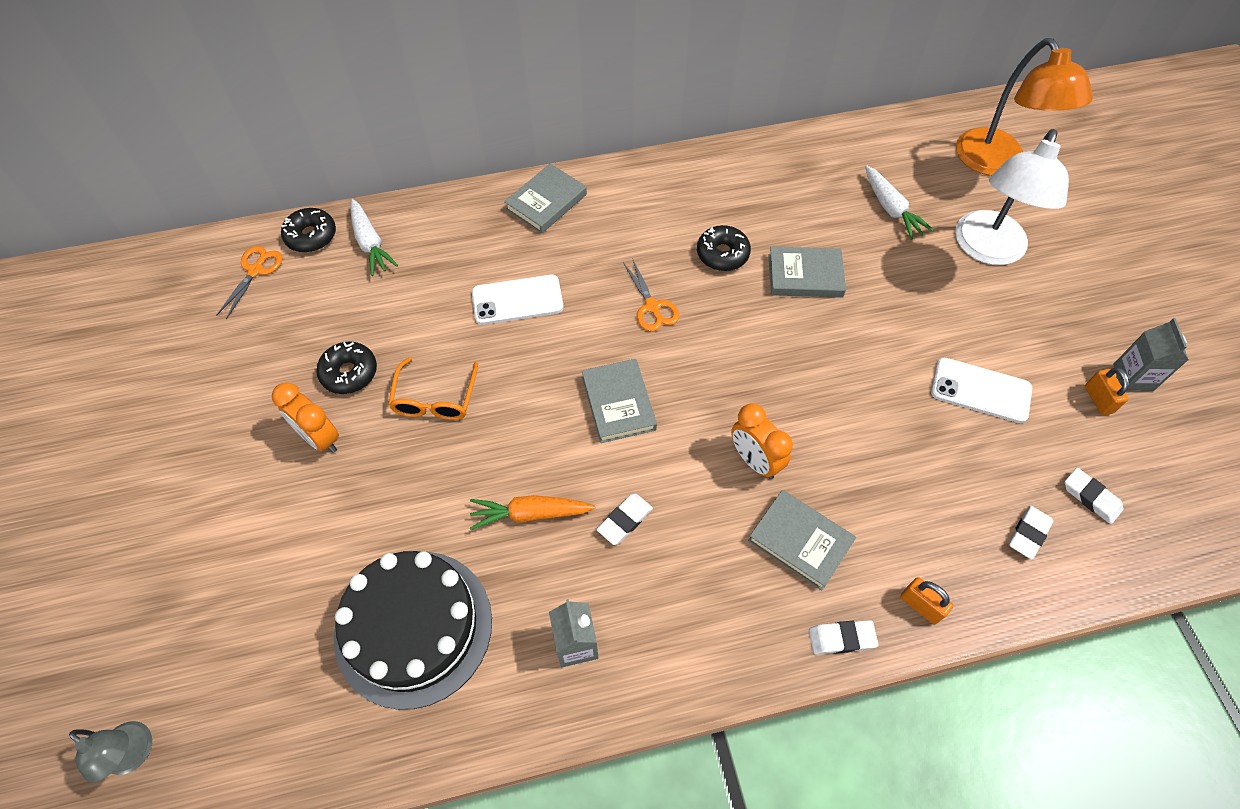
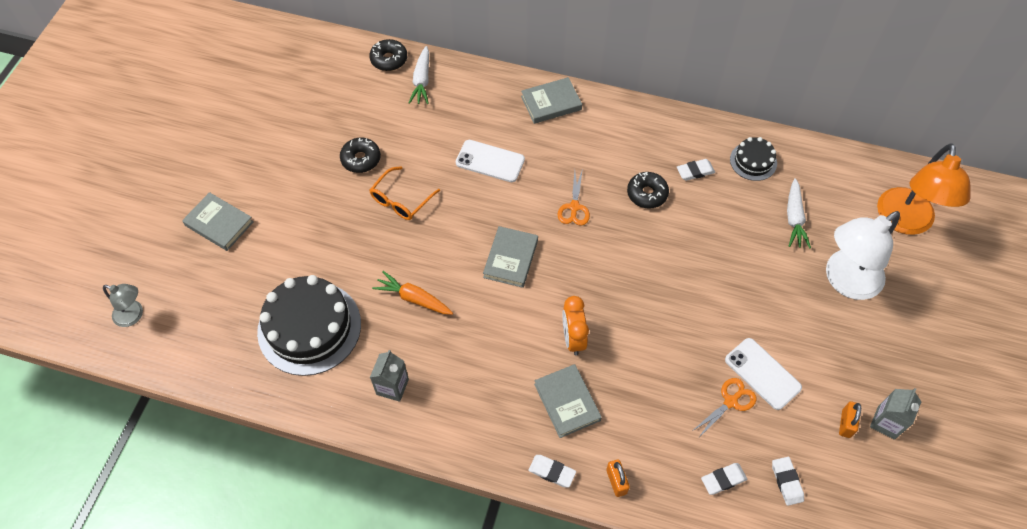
camera: 30 degrees right, 0 degrees up
(134, 754) = (133, 315): grey lamp -> grey lamp turned 45 degrees counterclockwise
(255, 270) = (343, 67): orange scissors -> orange scissors (731, 401)
(319, 438) = (321, 191): orange clock -> none
(625, 520) = (467, 332): white eraser -> white eraser (695, 171)
(805, 275) = (694, 236): grey book -> grey book (219, 223)
(808, 168) = (753, 161): none -> black cake

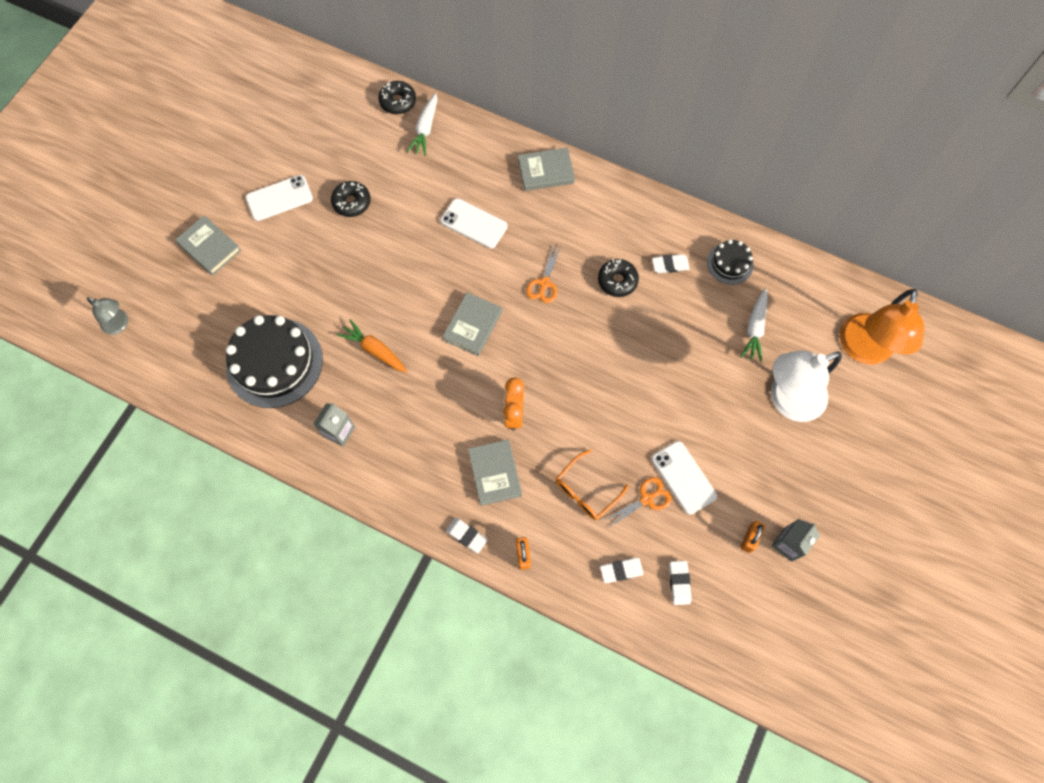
camera: 10 degrees right, 10 degrees up
(285, 166) = (279, 198): none -> white phone
(401, 200) = (381, 250): orange glasses -> orange glasses (586, 490)

